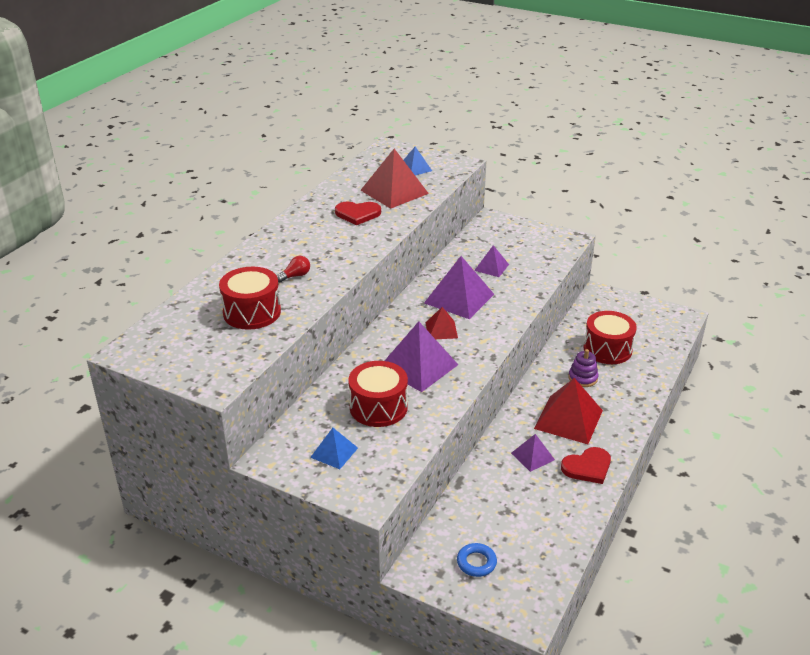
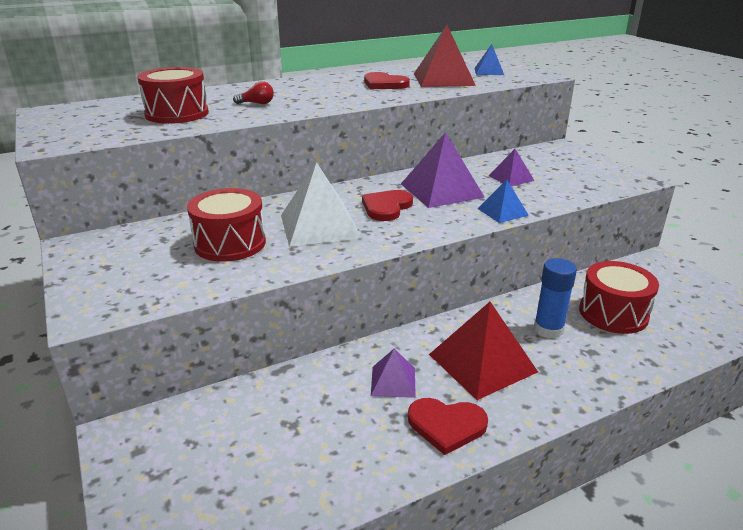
camera: 35 degrees right, 5 degrees down
(334, 452) = (132, 262): blue pyramid -> blue pyramid (502, 212)
(418, 366) = (319, 226): purple pyramid -> white pyramid
(441, 330) = (386, 207): red pyramid -> red heart
(476, 562) = (186, 462): blue ring -> none
(583, 378) = (548, 329): purple stacking toy -> blue glue stick

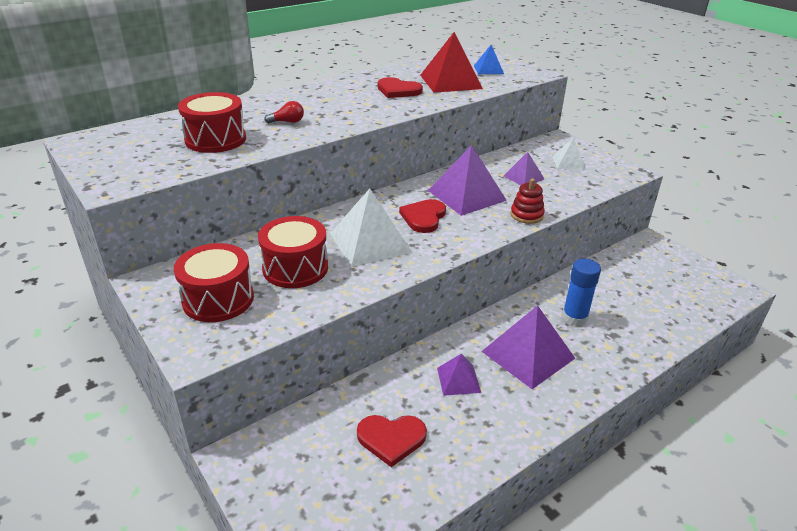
camera: 10 degrees left, 5 degrees up
(446, 425) = (513, 415): red heart -> red heart (391, 439)
(482, 363) = (528, 354): red pyramid -> purple pyramid
(502, 212) = (526, 215): blue pyramid -> red stacking toy
(566, 167) = (568, 162): none -> white pyramid
(613, 313) = (624, 297): red drum -> red drum (218, 299)

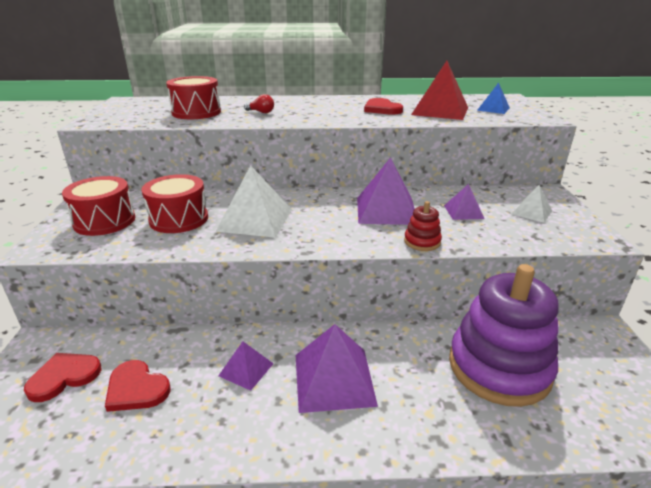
camera: 35 degrees right, 5 degrees down
(423, 217) = (324, 215): red heart -> red heart (64, 377)
(574, 317) = (423, 367): blue glue stick -> none
(617, 295) = (499, 367): none -> purple stacking toy

